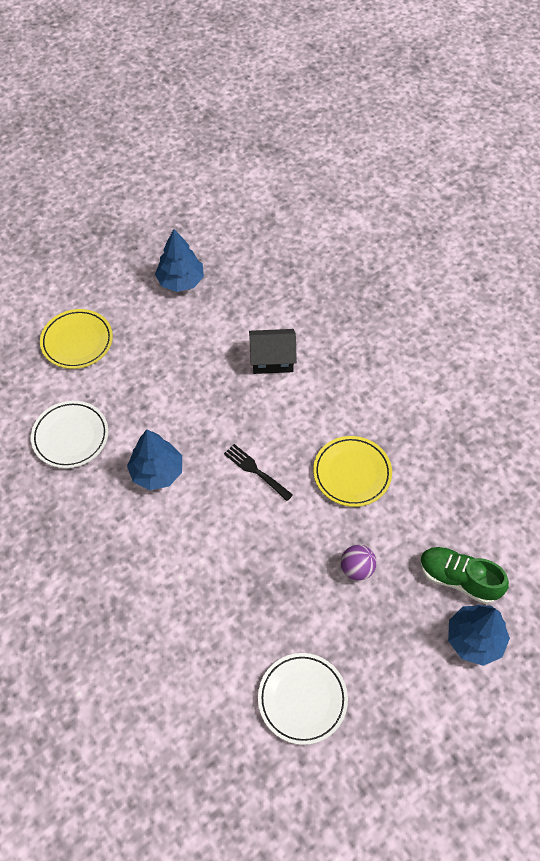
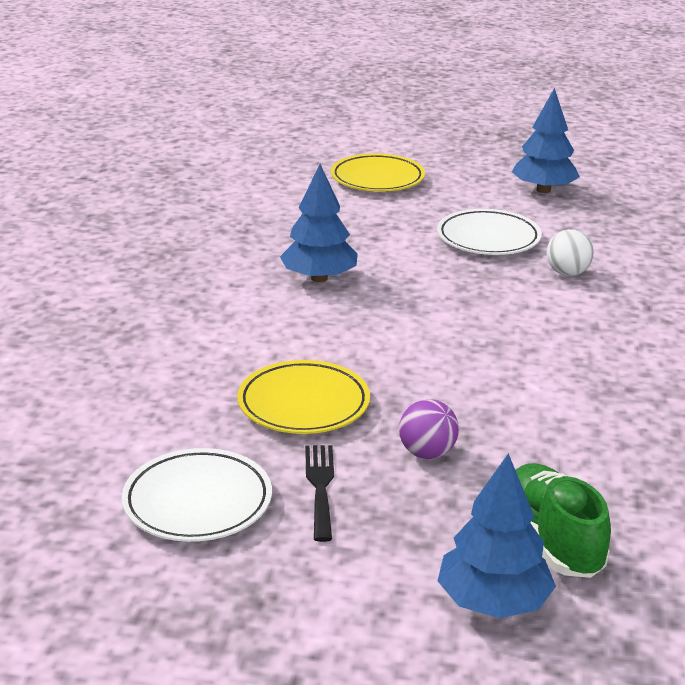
camera: 45 degrees right, 30 degrees down
(70, 436) = (276, 222): white plate -> white plate (488, 238)
(255, 471) = (424, 328): black fork -> black fork (320, 487)
(272, 359) = (567, 273): black house -> white ball
(352, 473) = (538, 387): yellow plate -> yellow plate (303, 404)

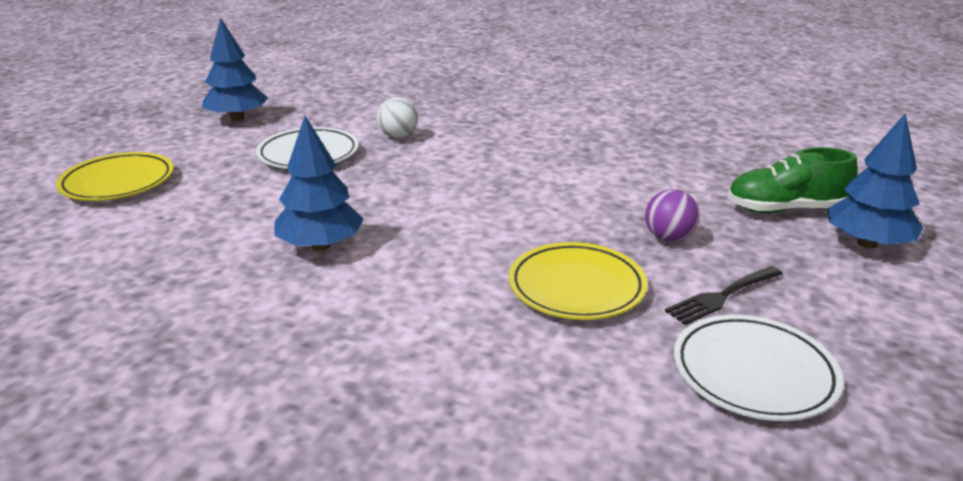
camera: 75 degrees left, 0 degrees up
(320, 487) = (722, 297): black fork -> black fork turned 45 degrees counterclockwise

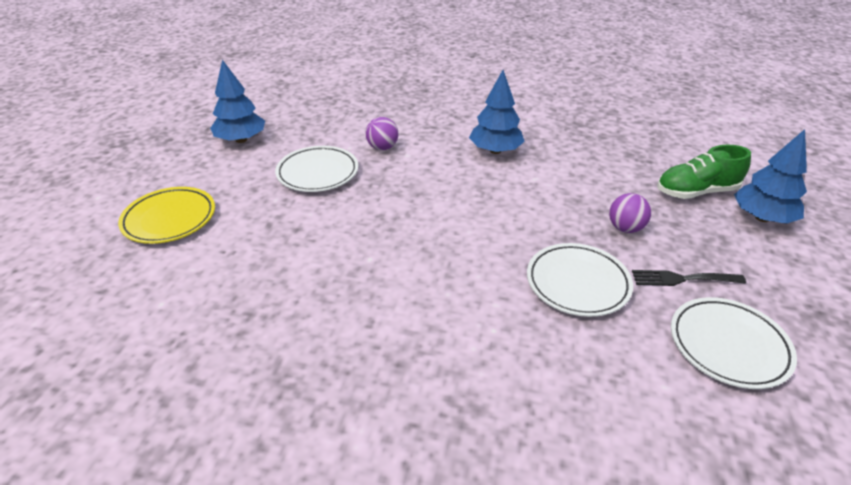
camera: 10 degrees left, 10 degrees up
(320, 245) = (368, 266): blue tree -> blue tree (495, 151)
(398, 136) = (382, 148): white ball -> purple ball
(576, 287) = (577, 283): yellow plate -> white plate
(722, 297) = (682, 279): black fork -> black fork turned 45 degrees clockwise

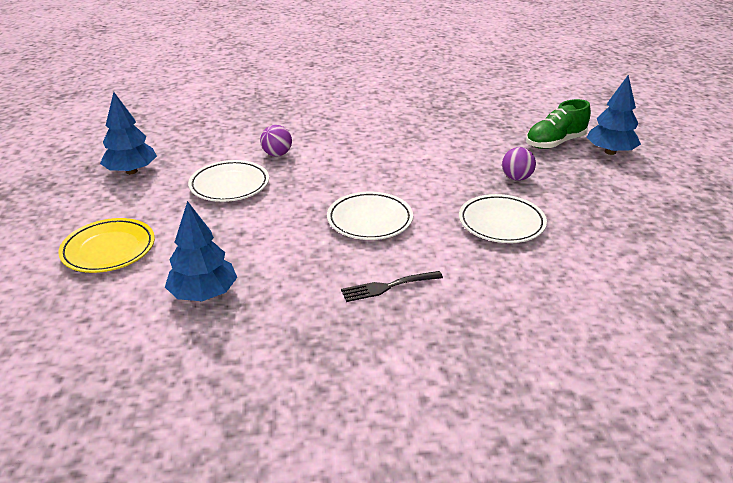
camera: 20 degrees left, 5 degrees down
(495, 151) = (380, 140): blue tree -> blue tree (203, 294)
(682, 279) = (575, 204): black fork -> black fork (387, 287)
(728, 346) = (627, 239): white plate -> white plate (369, 220)

